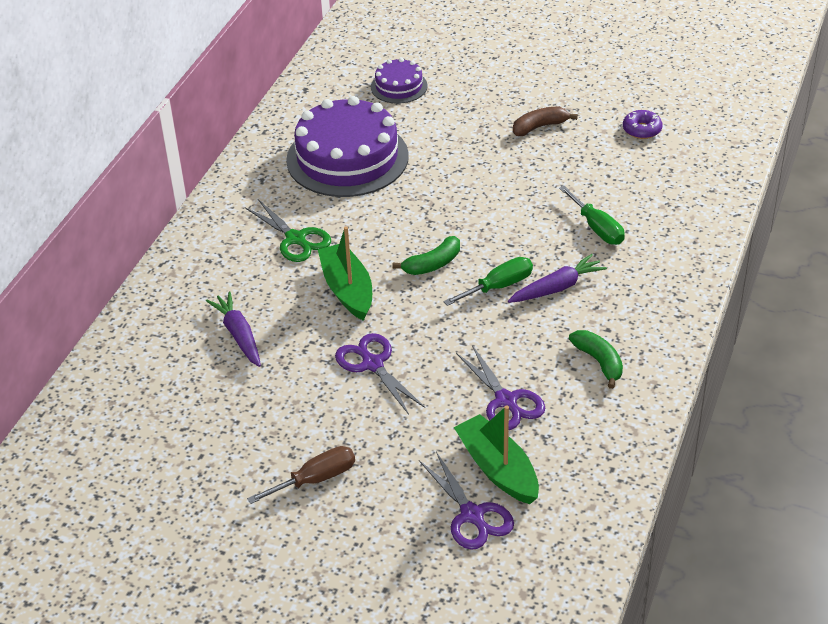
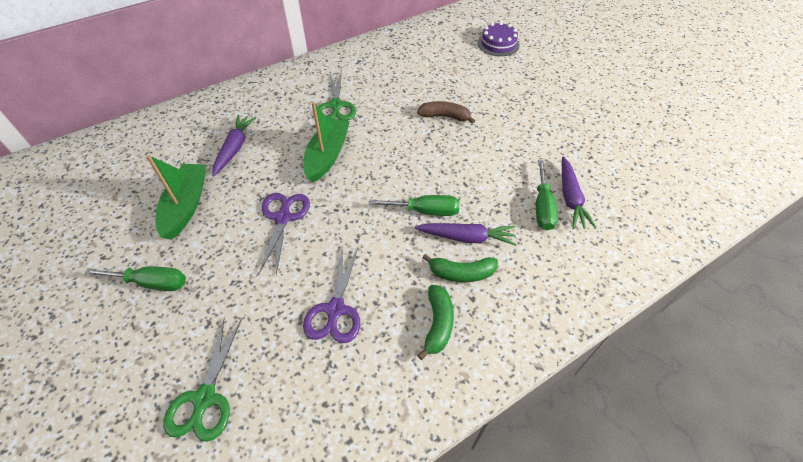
camera: 35 degrees right, 10 degrees up
(315, 479) = (152, 283): brown screwdriver -> green screwdriver
(347, 158) = (421, 72): purple cake -> none
(432, 264) = (398, 168): green banana -> green banana (461, 273)
(472, 515) = (205, 398): purple scissors -> green scissors
(497, 469) = (267, 368): green boat -> green boat (186, 206)
(539, 127) = (568, 111): brown banana -> brown banana (444, 116)
(613, 208) = (570, 198): none -> purple carrot
(642, 130) = (647, 149): purple donut -> none

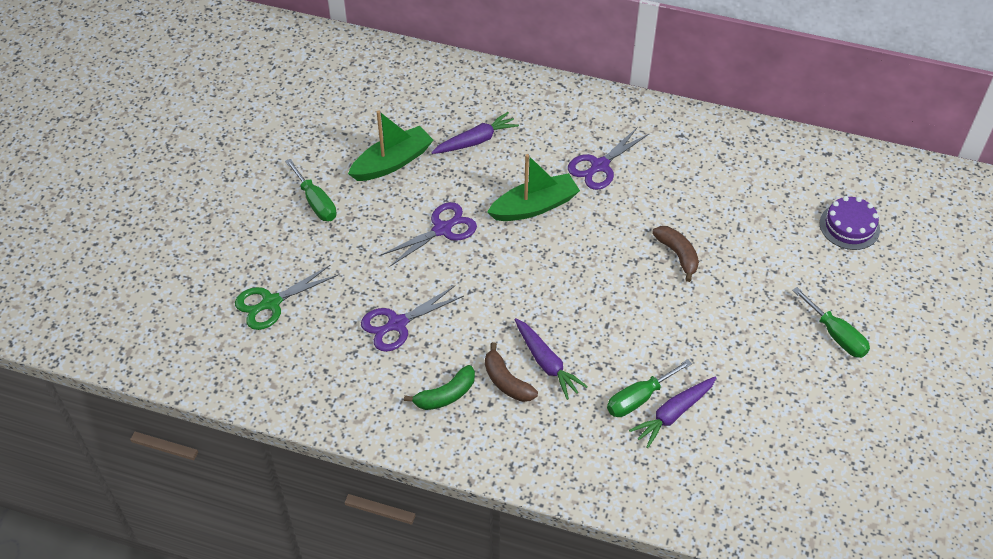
camera: 50 degrees right, 0 degrees up
(336, 106) = (600, 166): green scissors -> purple scissors
(425, 211) = (545, 316): green screwdriver -> green screwdriver (836, 335)
(461, 273) = (506, 381): green banana -> brown banana

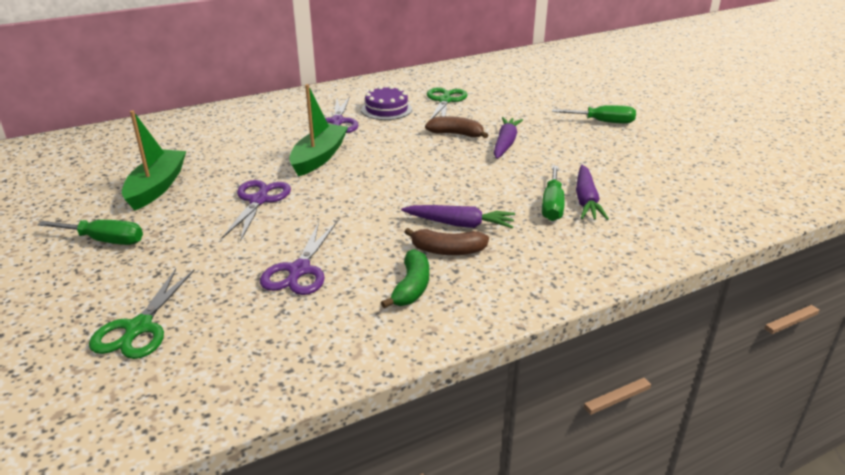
camera: 45 degrees left, 20 degrees down
(475, 141) = (219, 148): purple carrot -> purple carrot (505, 144)
(730, 198) = (445, 101): none -> green scissors
(849, 226) = (529, 83): purple cake -> purple cake (386, 109)

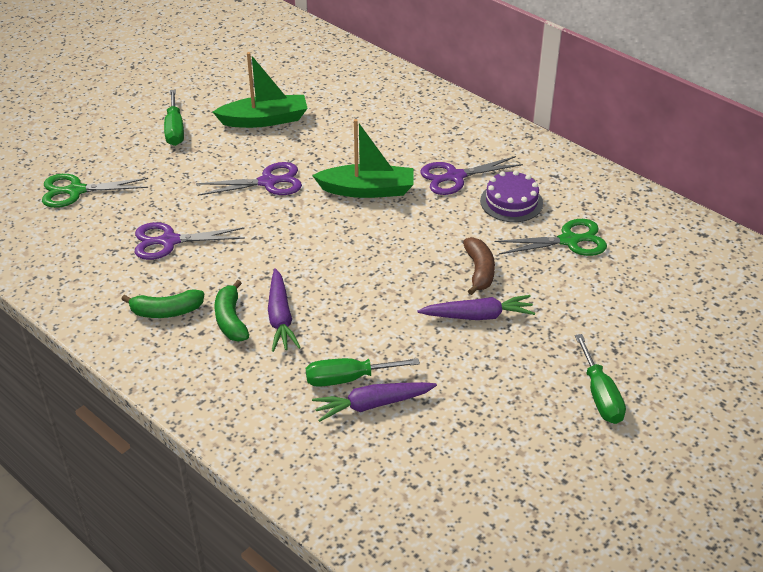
camera: 70 degrees right, 10 degrees up
(447, 250) = (231, 320): brown banana -> green banana

